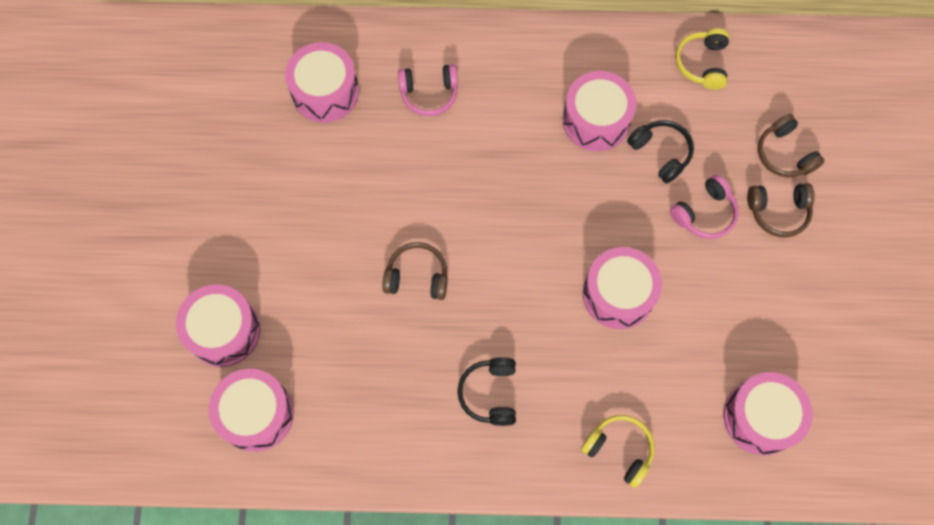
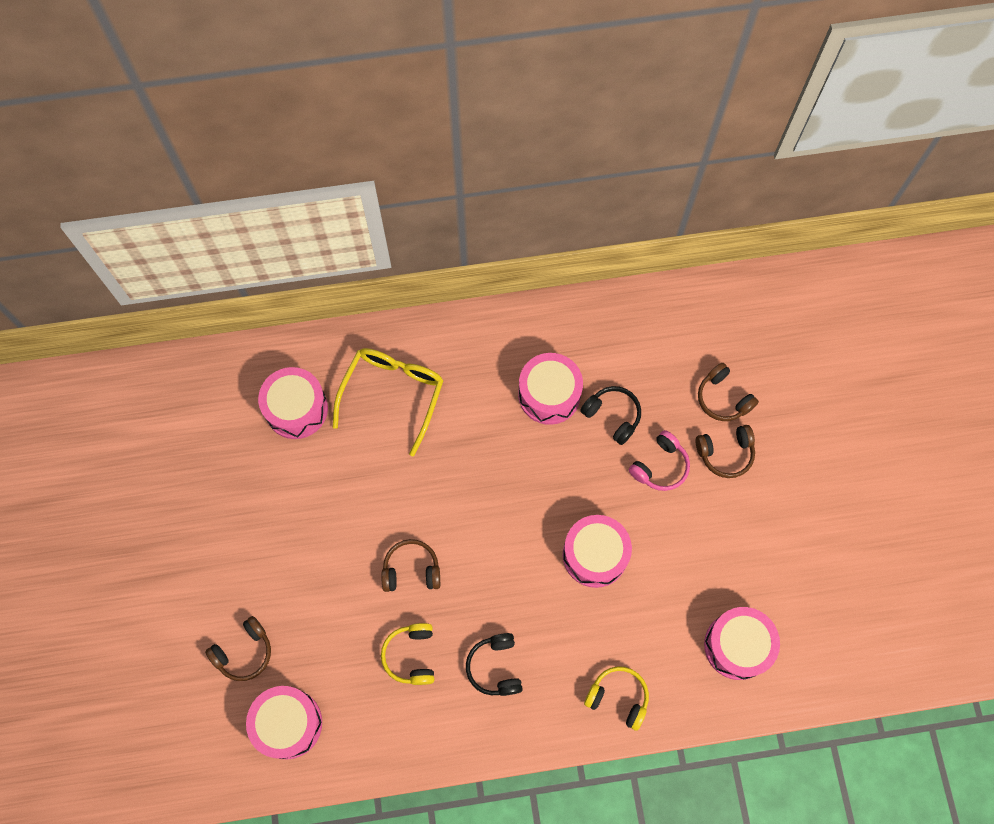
camera: 10 degrees left, 0 degrees up
(224, 331) = (244, 652): pink drum -> brown headphones
(429, 93) = (393, 394): pink headphones -> yellow glasses
(702, 63) = (637, 324): yellow headphones -> yellow headphones (411, 655)

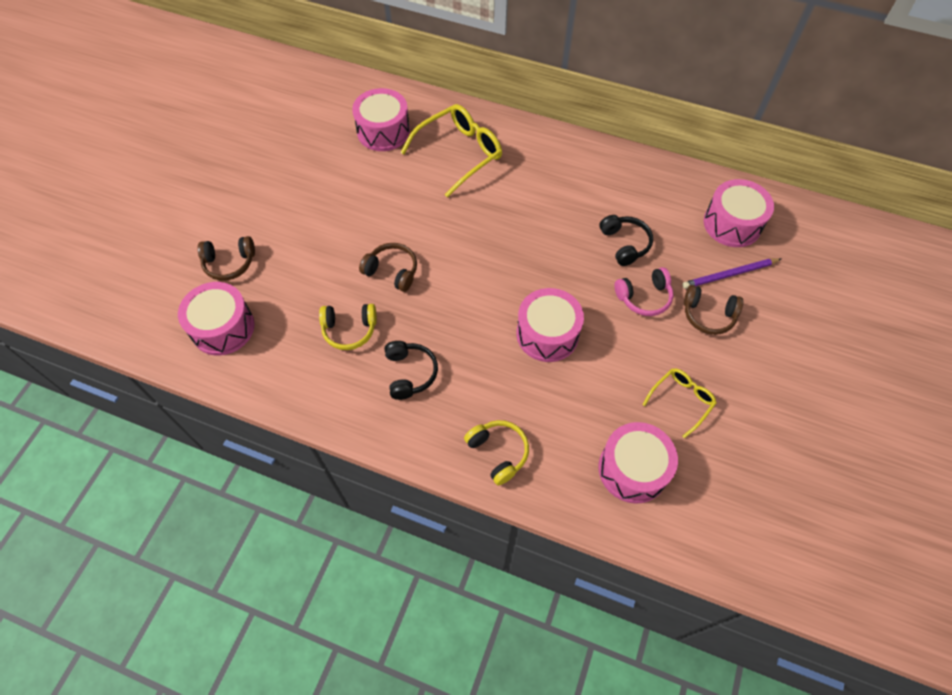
camera: 30 degrees right, 10 degrees down
(411, 655) = (349, 330): yellow headphones -> yellow headphones turned 120 degrees counterclockwise
(495, 667) = (410, 373): black headphones -> black headphones turned 150 degrees clockwise
(549, 394) = (581, 206): pink drum -> pink drum (732, 224)
(723, 398) = (729, 274): brown headphones -> purple pencil
(744, 555) = (681, 400): none -> yellow glasses

